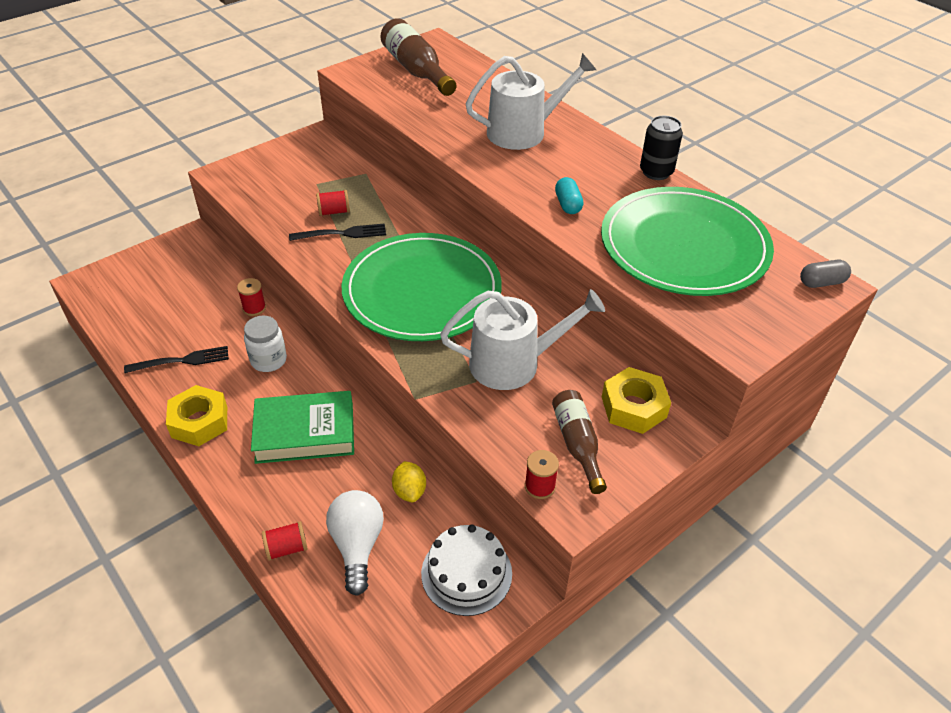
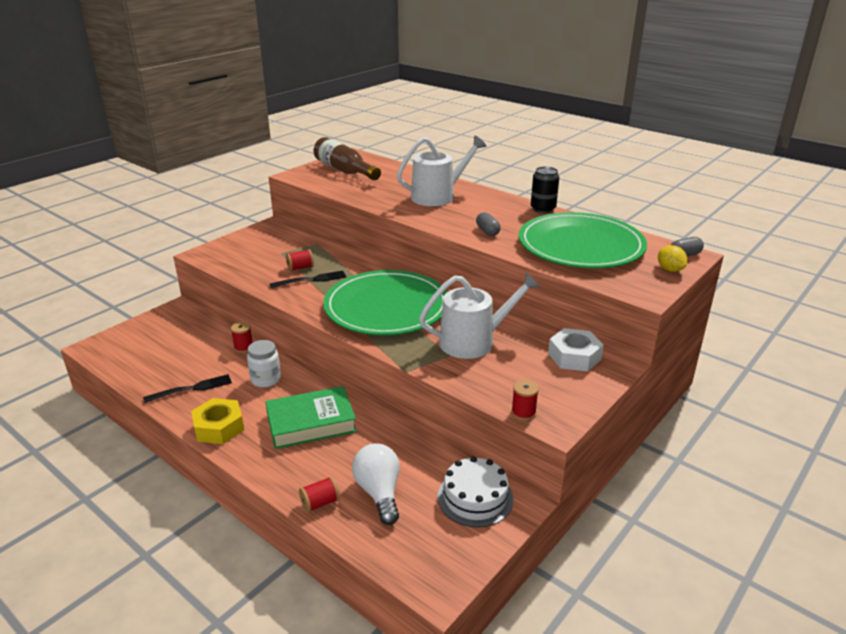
camera: 10 degrees left, 15 degrees down
(409, 491) = (410, 450): yellow lemon -> yellow lemon (670, 270)
(568, 204) = (487, 231): turquoise capsule -> grey capsule
(577, 444) = (541, 383): brown bottle -> none
(633, 407) = (574, 356): yellow nut -> white nut

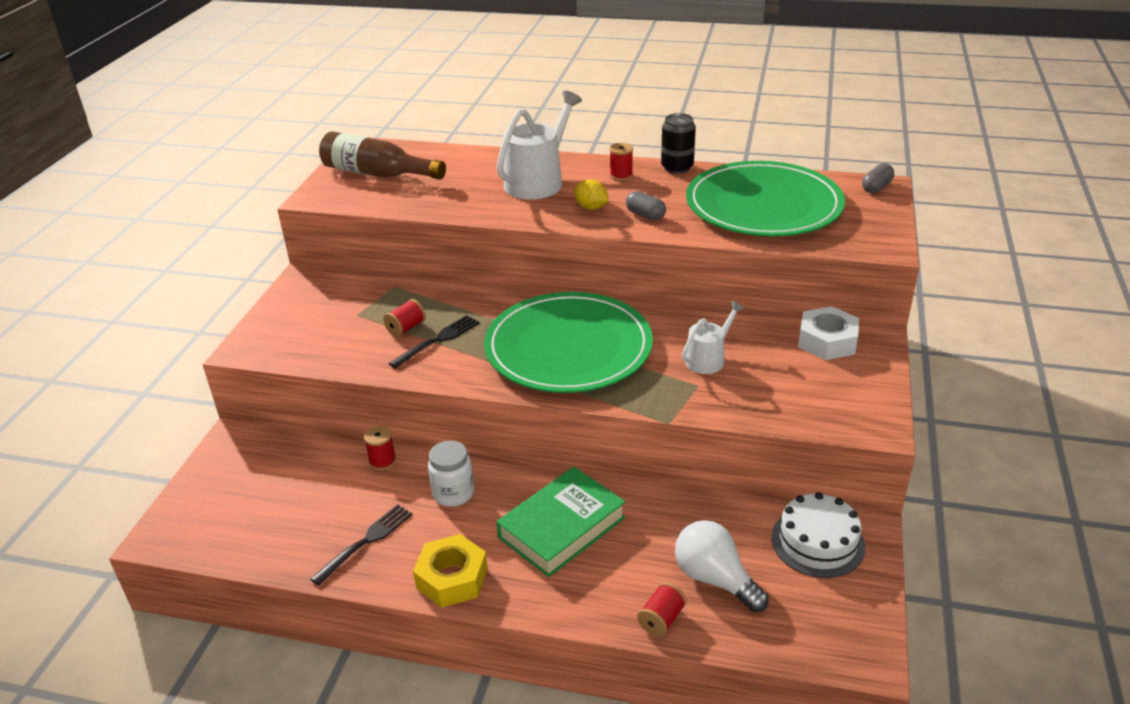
camera: 25 degrees left, 5 degrees up
(473, 341) = (708, 359): white watering can -> white watering can, size x0.57
(523, 413) = (836, 426): red spool -> red spool (621, 175)
(670, 270) = (879, 210): yellow lemon -> yellow lemon (590, 207)

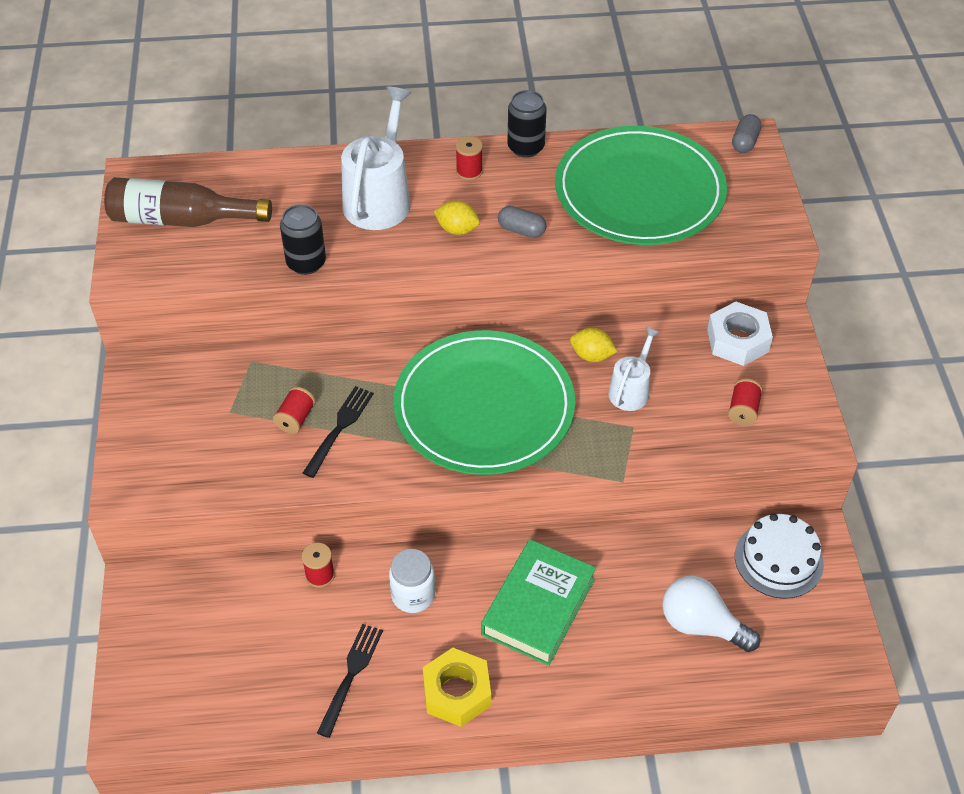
camera: 20 degrees left, 15 degrees up
(455, 210) = (306, 263): none -> black can
(661, 619) = (669, 681): red spool -> red spool (743, 410)
(683, 329) = (591, 355): none -> yellow lemon

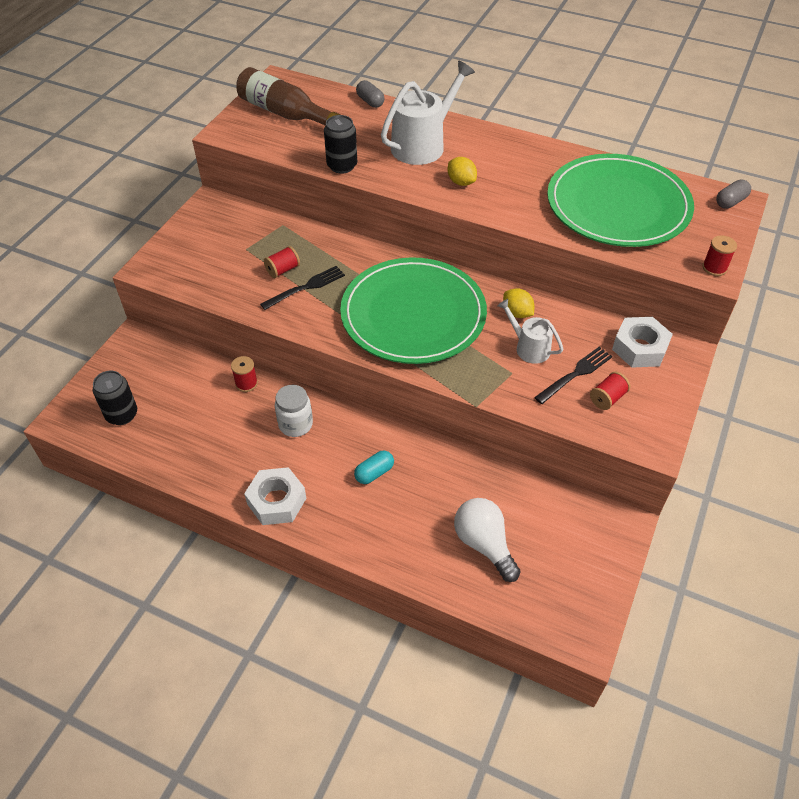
camera: 30 degrees right, 0 degrees up
(351, 675) = (217, 455): black fork -> black fork (575, 374)
(457, 692) = (276, 501): yellow nut -> white nut
(469, 171) = (499, 150): red spool -> red spool (714, 268)
(521, 230) = (507, 199): grey capsule -> grey capsule (370, 101)
(526, 147) = (552, 148): black can -> black can (122, 414)
(538, 607) = (374, 473): green book -> turquoise capsule
(631, 390) = (529, 348): white watering can -> white watering can turned 105 degrees counterclockwise
(778, 560) = (579, 527): white cake -> none

